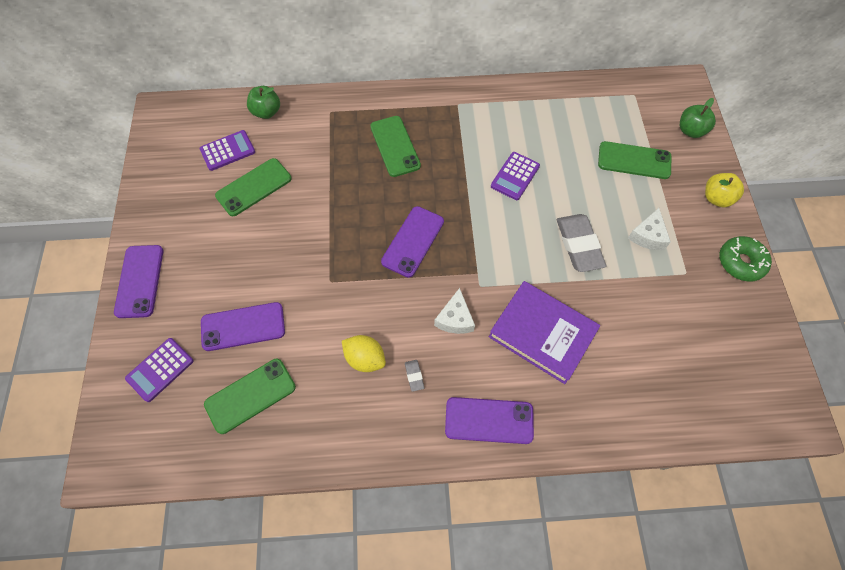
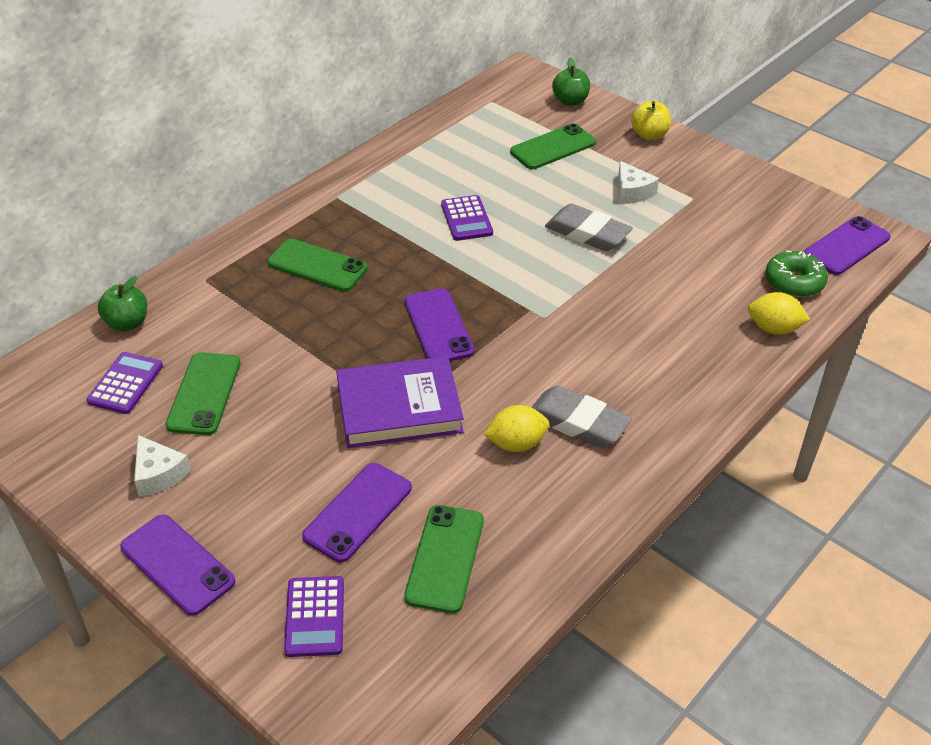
camera: 45 degrees left, 20 degrees down
(414, 376) = (578, 422): grey eraser -> grey eraser, size x2.33
(455, 318) = (556, 355): white cheese -> white cheese (158, 474)
(489, 420) = (681, 404): purple phone -> purple phone (846, 246)
(542, 333) = (641, 314): purple book -> purple book (399, 408)
(617, 420) = (773, 329): none -> yellow lemon
(740, 262) = (720, 166): green donut -> green donut (794, 282)

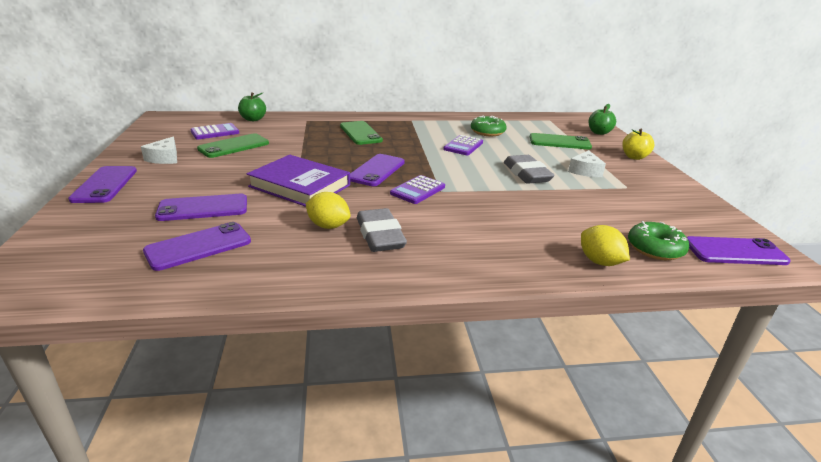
camera: 40 degrees right, 15 degrees down
(315, 617) = (102, 231): purple calculator -> purple calculator (418, 190)
(445, 558) = (198, 246): green phone -> purple phone
(456, 171) = (487, 132): none -> green donut

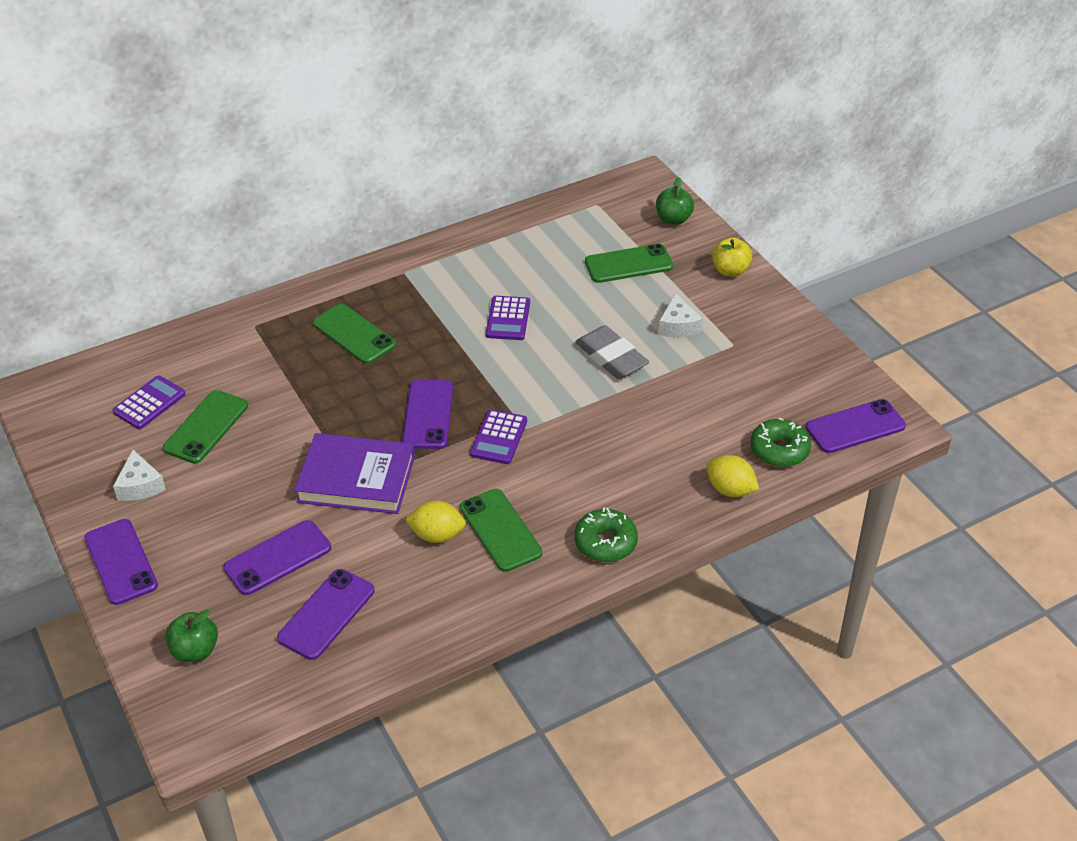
camera: 20 degrees left, 15 degrees up
(253, 119) = (174, 350): green apple -> green apple (195, 650)
(380, 235) = (500, 530): grey eraser -> green phone
(487, 132) = (525, 270): green donut -> green donut (605, 542)

